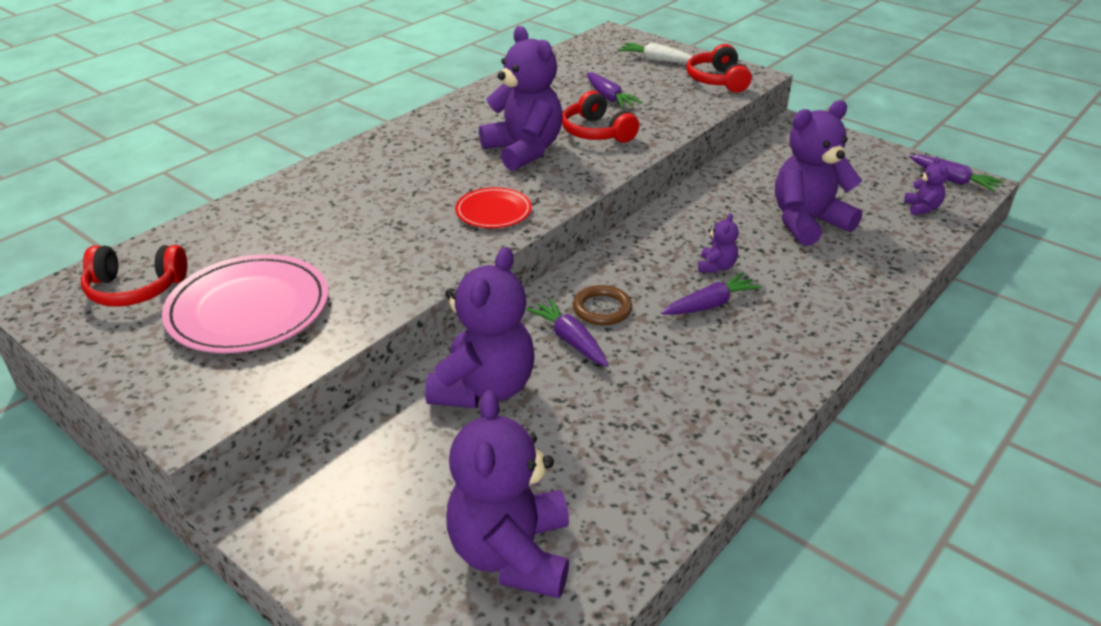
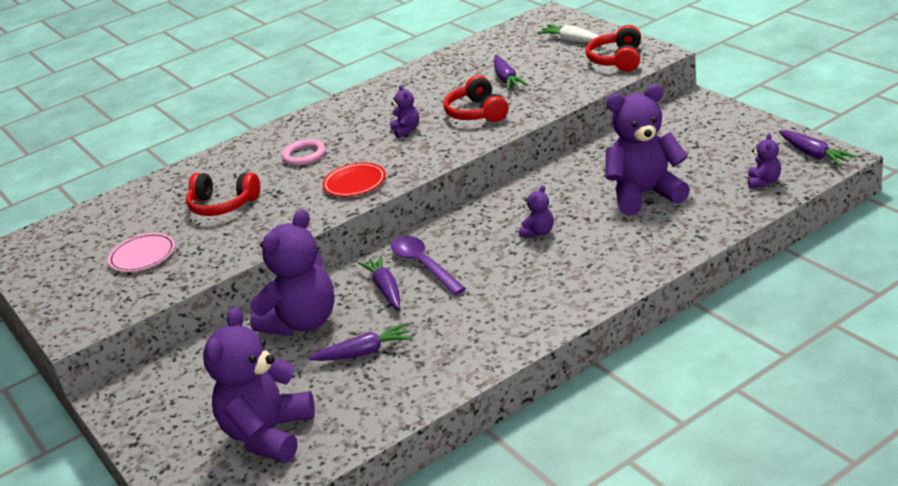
camera: 20 degrees right, 5 degrees down
(135, 289) = (72, 239): red headphones -> red headphones (223, 205)
(248, 309) = (142, 255): pink plate -> pink plate, size x0.55
(412, 179) = (304, 155): none -> pink ring
(524, 151) = (406, 130): purple teddy bear -> purple teddy bear, size x0.44
(602, 309) = (423, 265): brown ring -> purple spoon
(710, 304) = (514, 264): purple carrot -> purple carrot (364, 352)

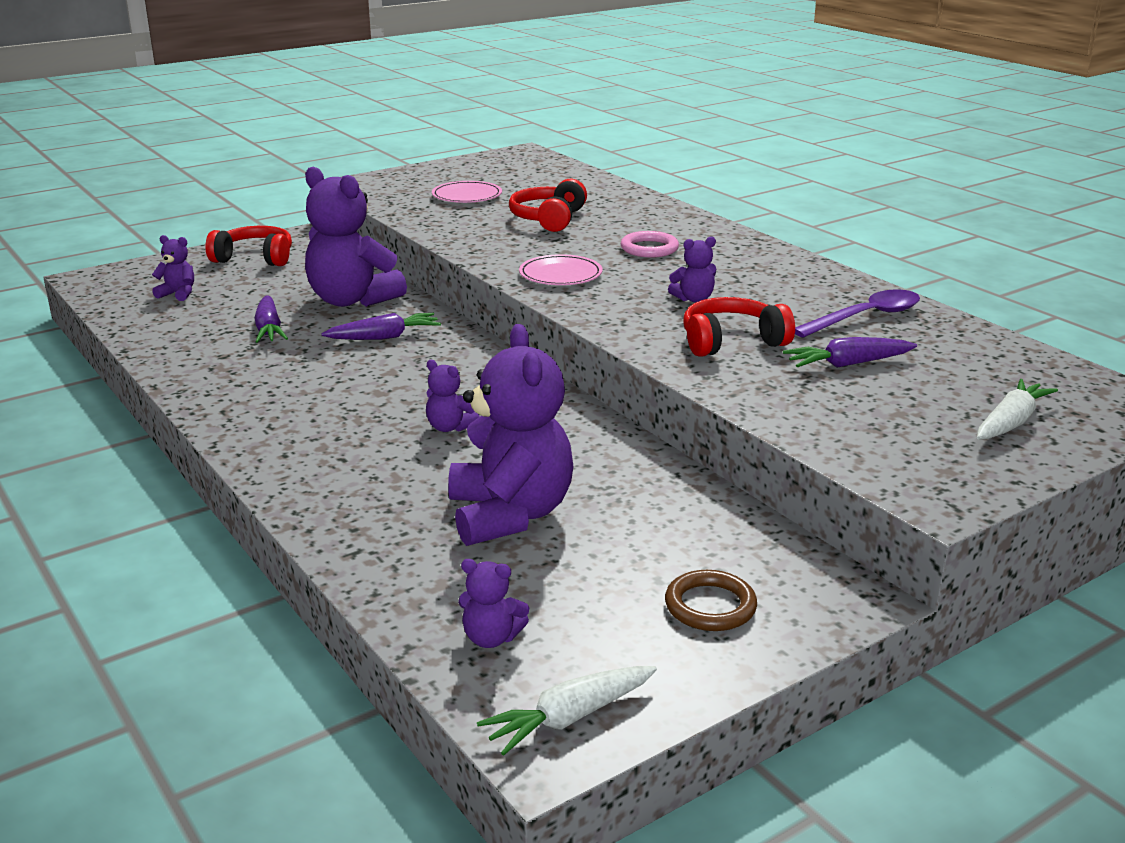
camera: 85 degrees right, 5 degrees down
(268, 434) = (178, 294): purple teddy bear -> purple teddy bear, size x0.44
(354, 182) = (560, 274): red plate -> pink plate
(423, 265) = (420, 356): purple spoon -> purple spoon (865, 317)
(617, 60) = (914, 459): red headphones -> red headphones (255, 258)
(714, 131) = (710, 606): none -> brown ring
(814, 155) = (569, 718): purple carrot -> white carrot

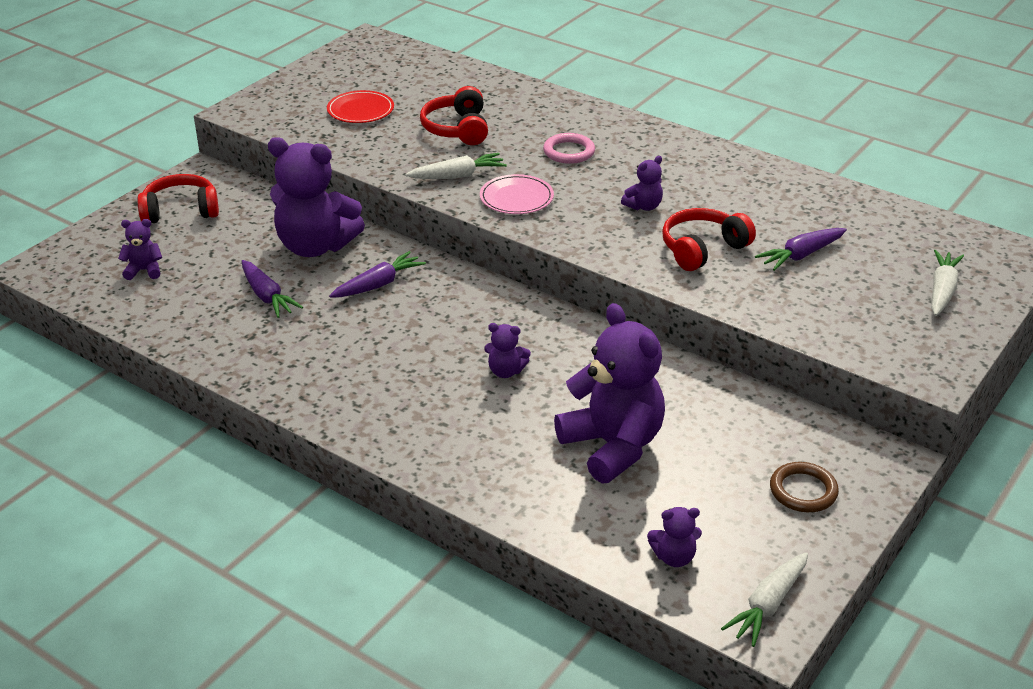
camera: 20 degrees left, 10 degrees up
(467, 196) = (360, 110): pink plate -> red plate
(515, 251) = (458, 176): none -> white carrot
(865, 317) = (785, 201): purple spoon -> none

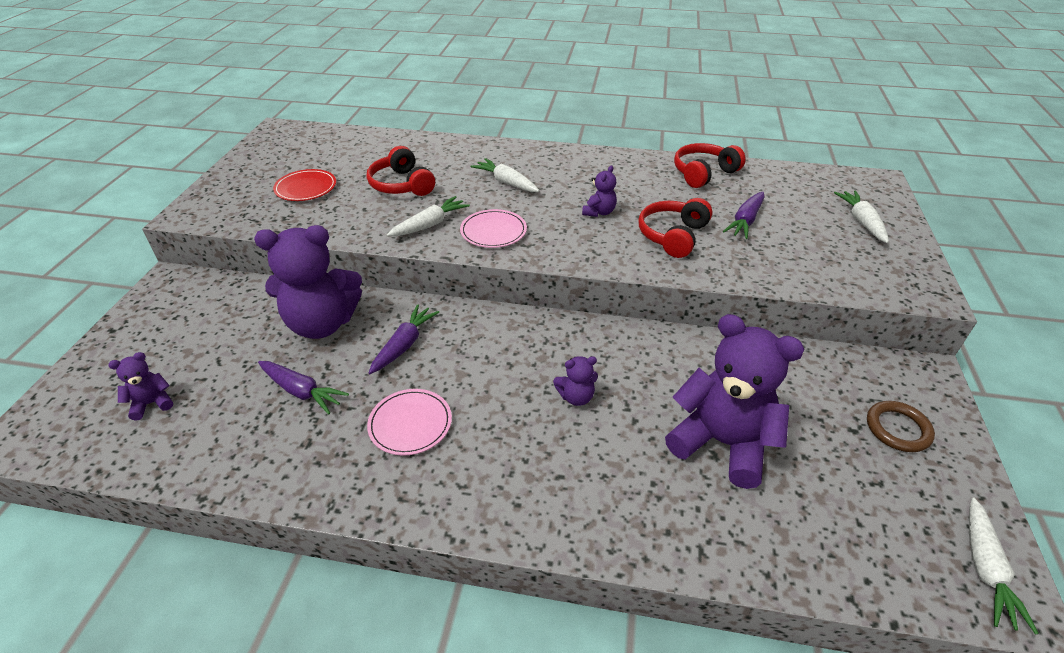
camera: 25 degrees left, 5 degrees up
(180, 211) = (165, 325): red headphones -> red headphones (703, 173)
(343, 347) = (410, 424): none -> pink plate
(569, 152) = (506, 182): pink ring -> white carrot
(674, 557) = (869, 548): purple teddy bear -> none

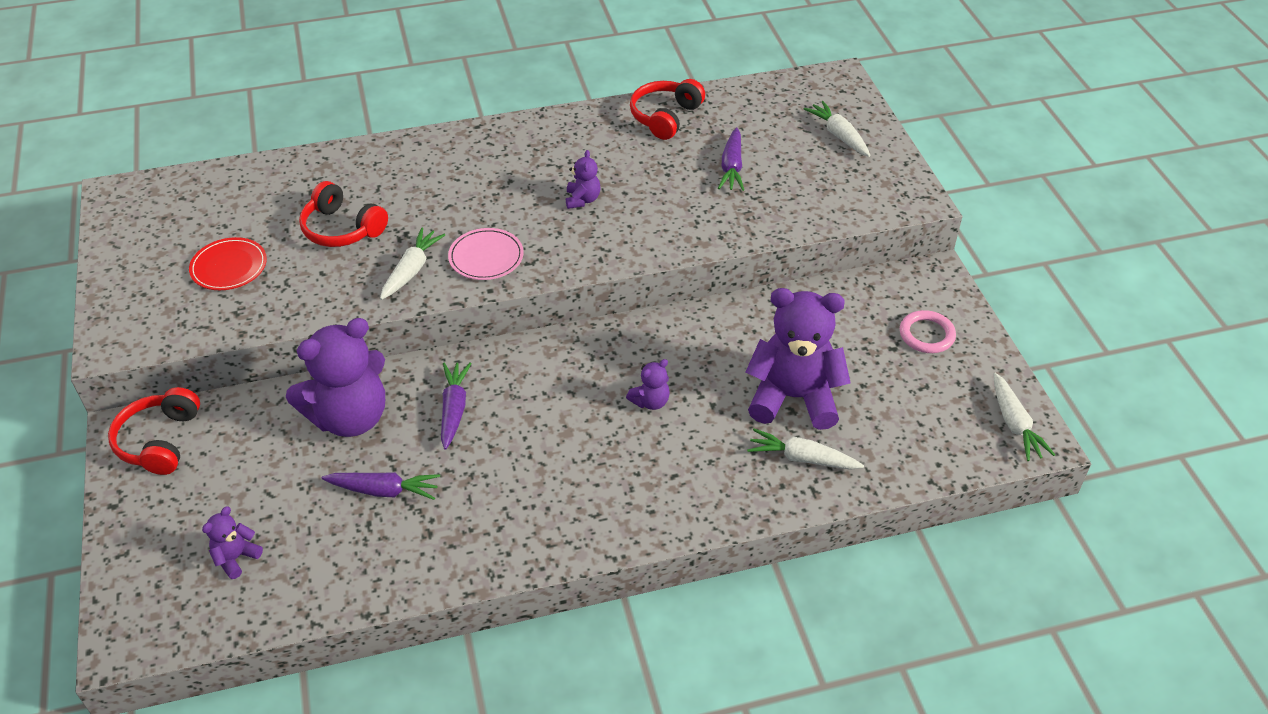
camera: 25 degrees left, 5 degrees up
(410, 424) = (513, 481): pink plate -> none
(506, 182) = (460, 190): white carrot -> white carrot (802, 458)
(673, 236) = (670, 206): red headphones -> red headphones (160, 441)
(898, 429) = (926, 335): brown ring -> pink ring

